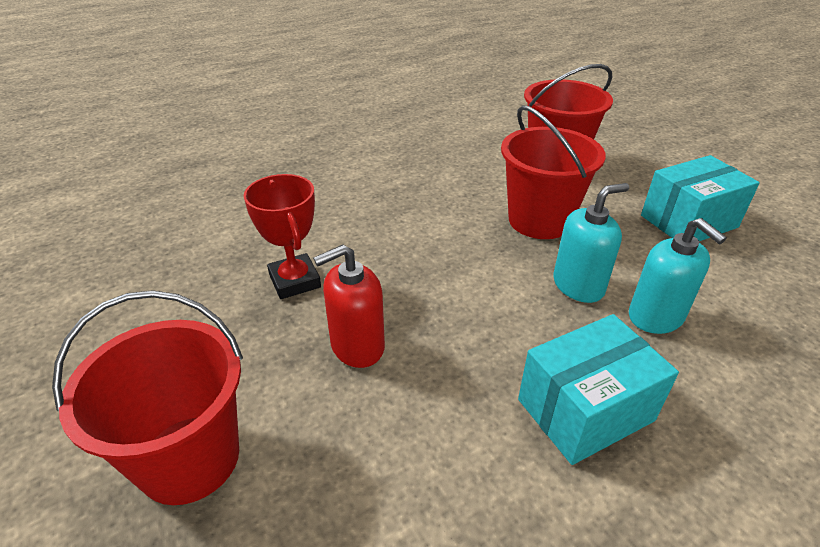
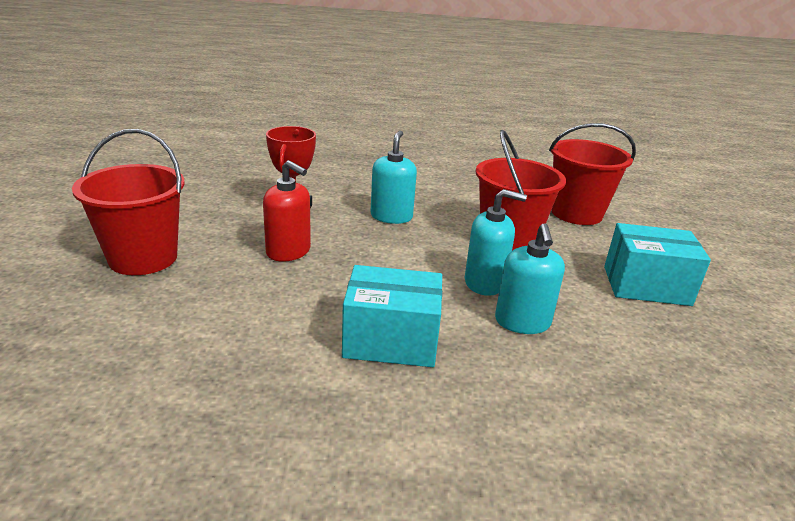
camera: 30 degrees right, 10 degrees down
(357, 346) = (288, 251): red soap dispenser -> red soap dispenser turned 150 degrees counterclockwise
(407, 241) = (391, 216): none -> turquoise soap dispenser

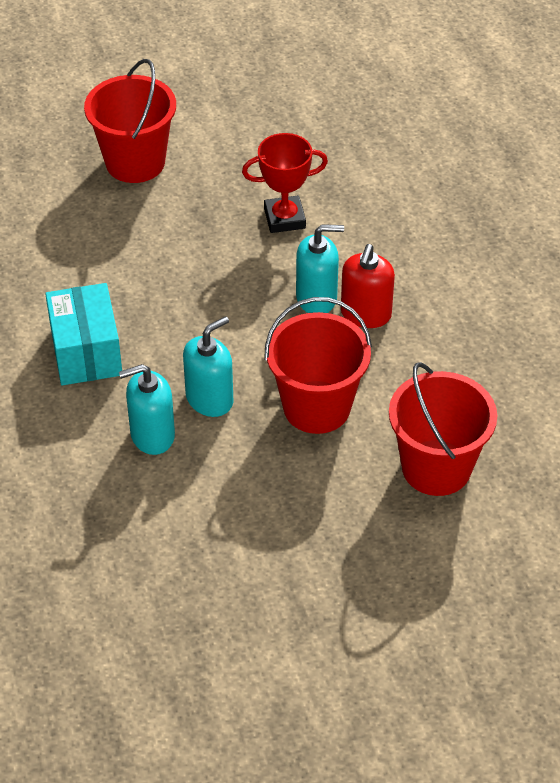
camera: 75 degrees right, 20 degrees up
(288, 251) = (195, 245): red soap dispenser -> red soap dispenser (365, 314)
(484, 283) = (209, 399): turquoise soap dispenser -> turquoise soap dispenser turned 120 degrees counterclockwise
(646, 286) = (273, 535): turquoise box -> none

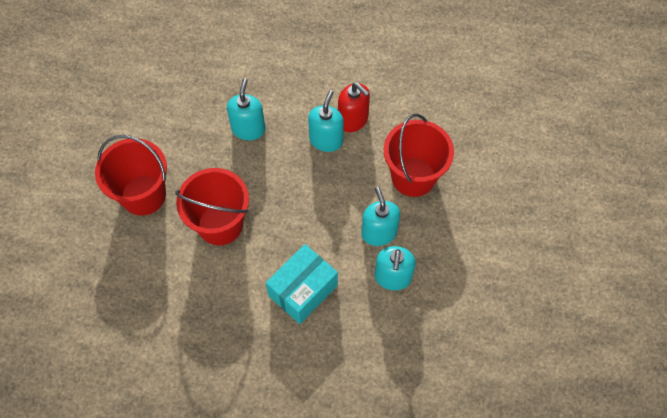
camera: 65 degrees left, 15 degrees up
(86, 352) = (303, 290): turquoise box -> turquoise box turned 60 degrees counterclockwise
(284, 218) = (248, 129): red trophy -> turquoise soap dispenser
(436, 468) = (486, 136): red bucket -> red bucket (220, 224)

